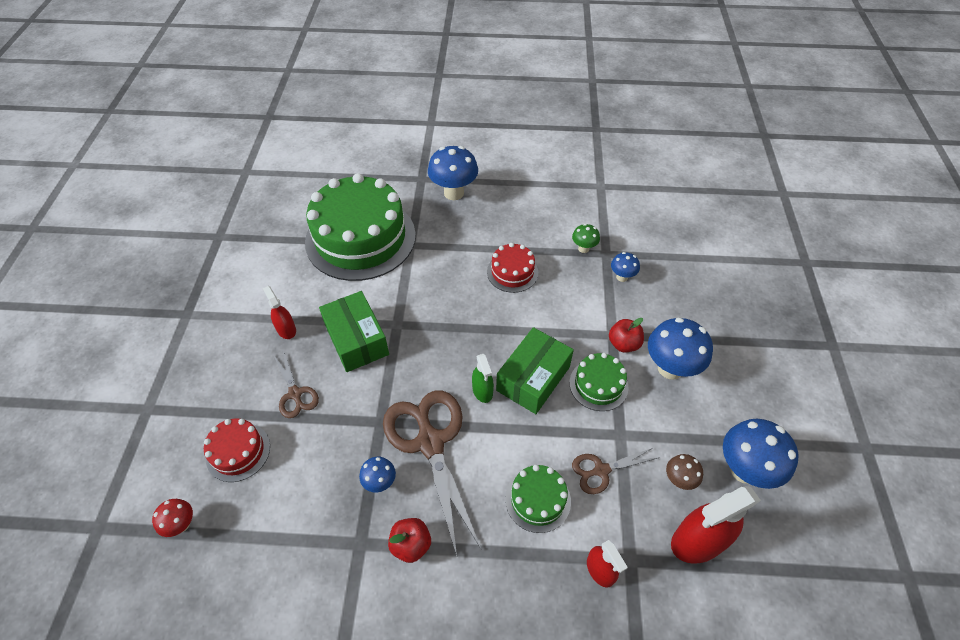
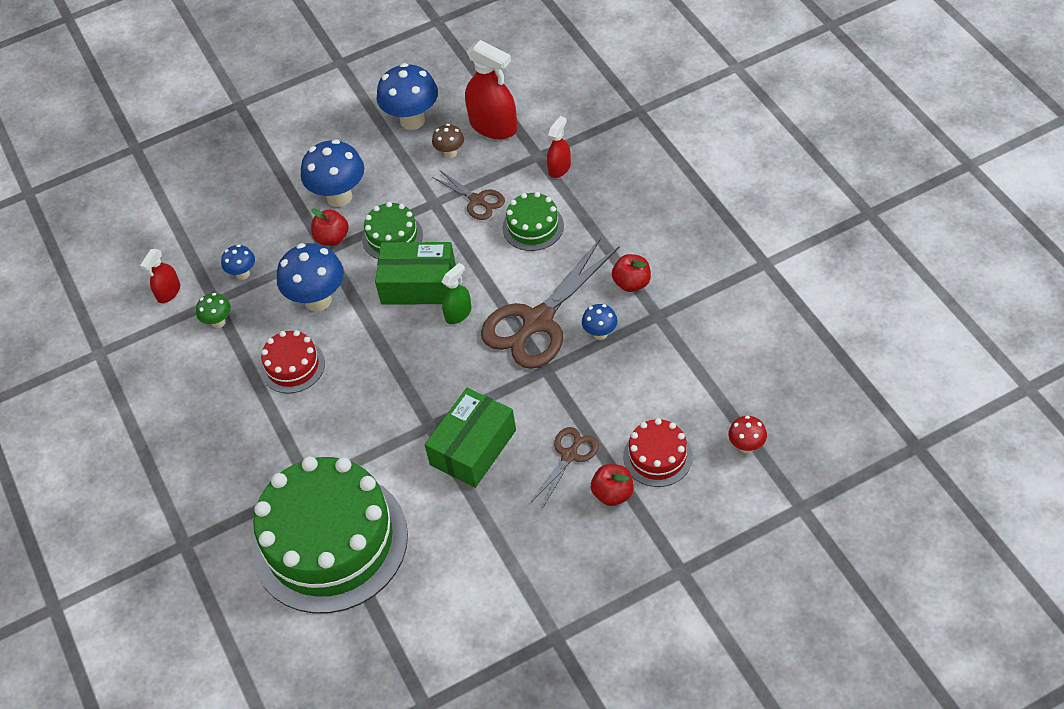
camera: 115 degrees left, 0 degrees up
(240, 403) = (613, 494): none -> red apple
(286, 329) = (505, 520): red spray bottle -> red spray bottle (168, 292)
(454, 193) = (193, 492): blue mushroom -> blue mushroom (318, 300)

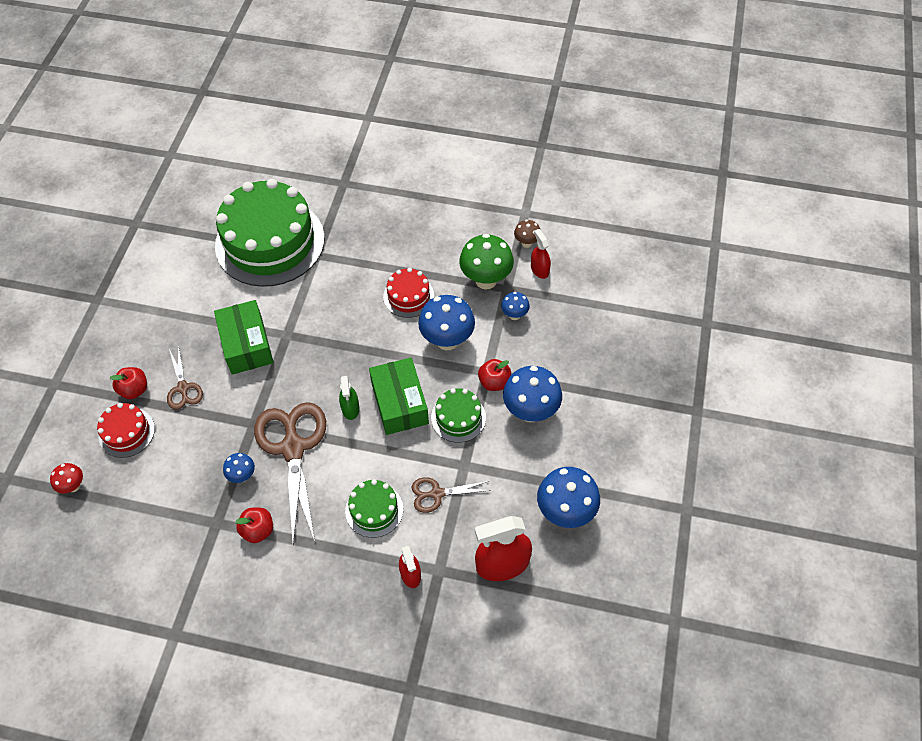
camera: 125 degrees right, 5 degrees up
(218, 322) = (486, 280): green mushroom -> green mushroom, size x1.93
(418, 284) = (399, 403): green box -> green box turned 60 degrees counterclockwise
(450, 153) = (503, 512): brown mushroom -> brown mushroom (526, 243)

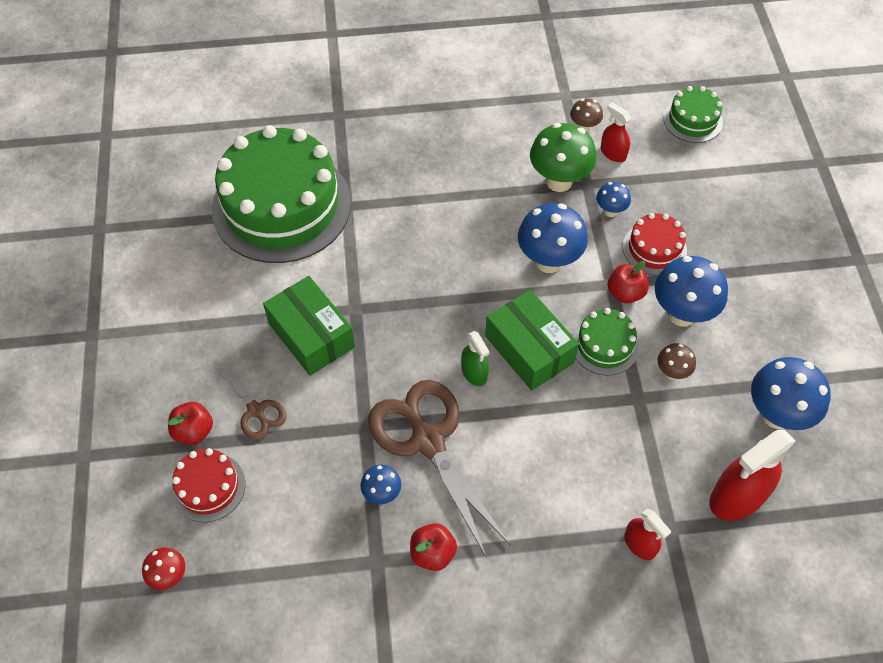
camera: 20 degrees left, 0 degrees up
(374, 510) = (560, 483): green cake -> green cake (692, 120)
(408, 296) = (479, 223): red cake -> red cake (654, 249)
(437, 494) = (624, 440): brown scissors -> none
(499, 454) = (672, 372): none -> brown mushroom

